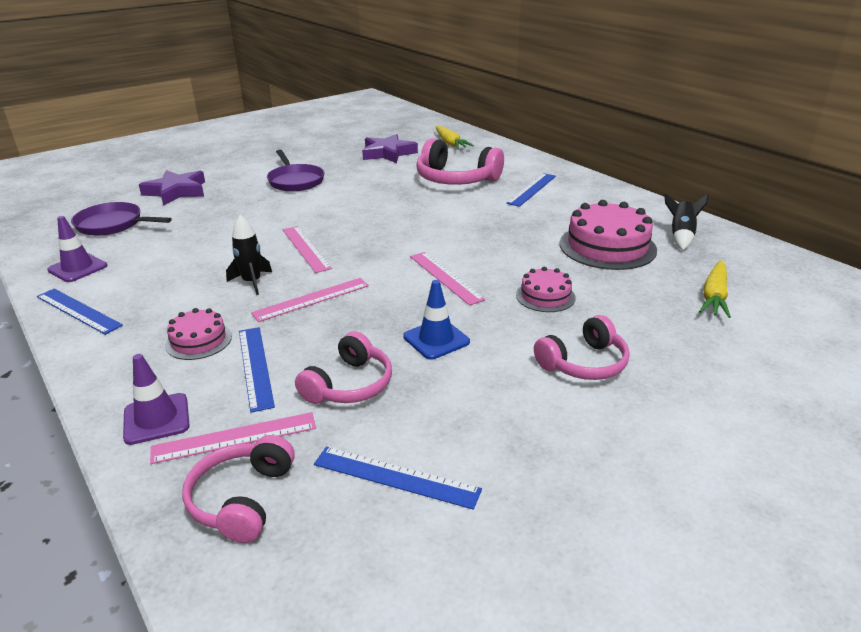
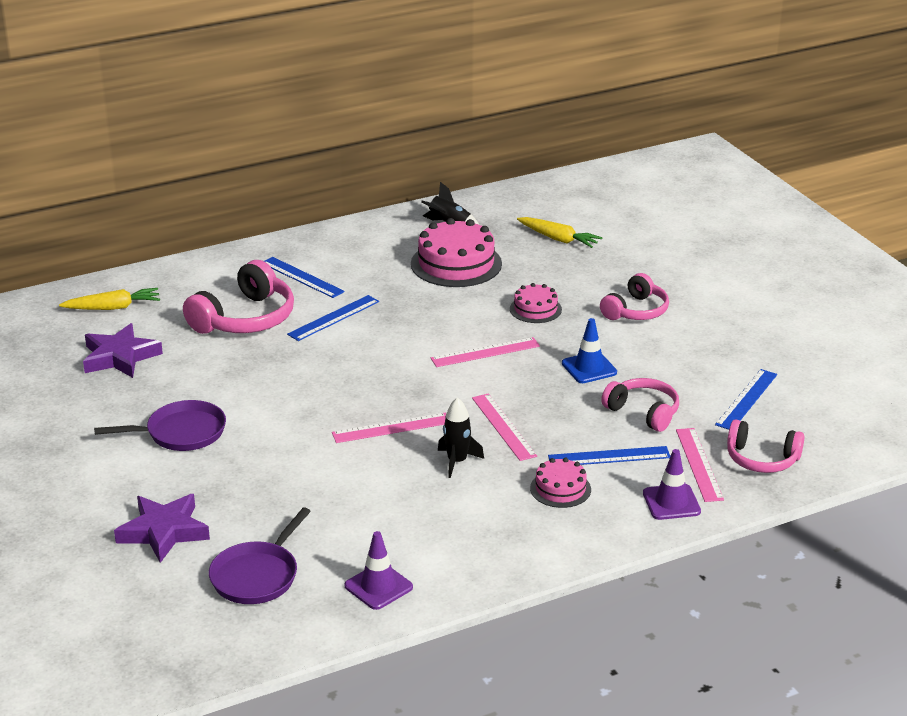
camera: 80 degrees left, 0 degrees up
(78, 310) = (482, 570): blue ruler -> blue ruler (333, 318)
(583, 363) = (636, 311): pink headphones -> pink headphones turned 60 degrees clockwise

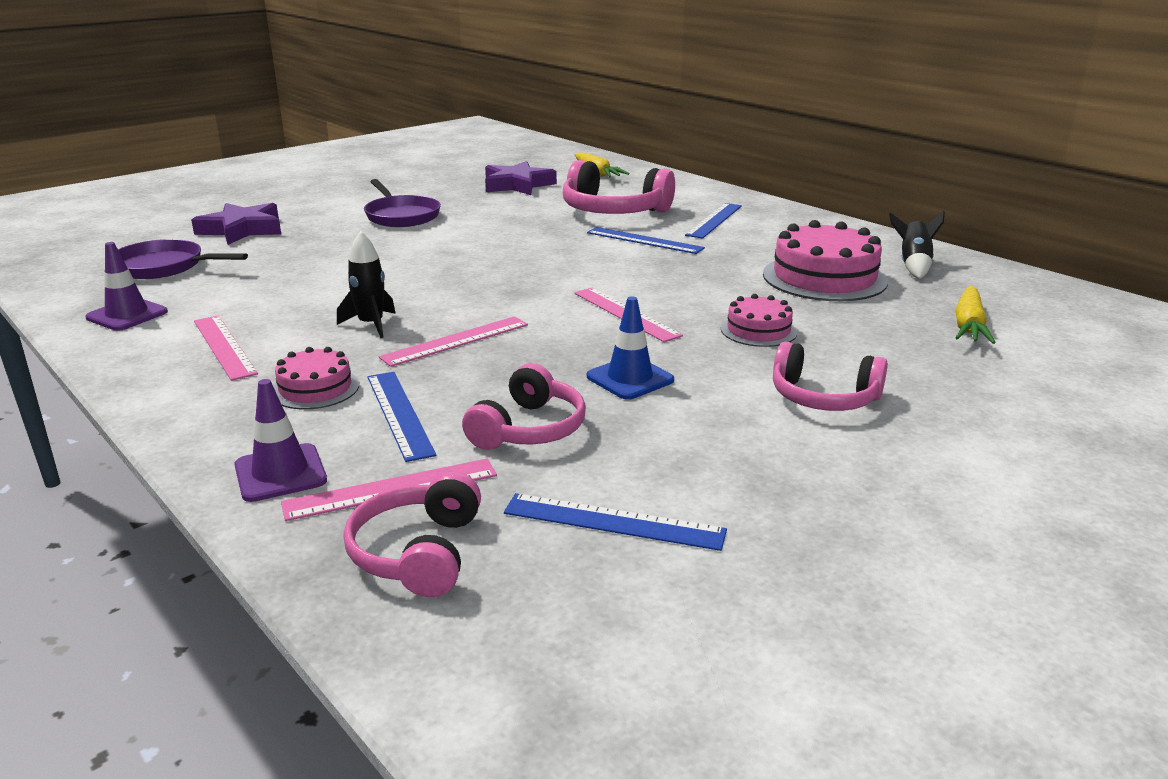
camera: 75 degrees right, 5 degrees down
(391, 428) = (434, 287): pink ruler -> pink ruler (224, 346)

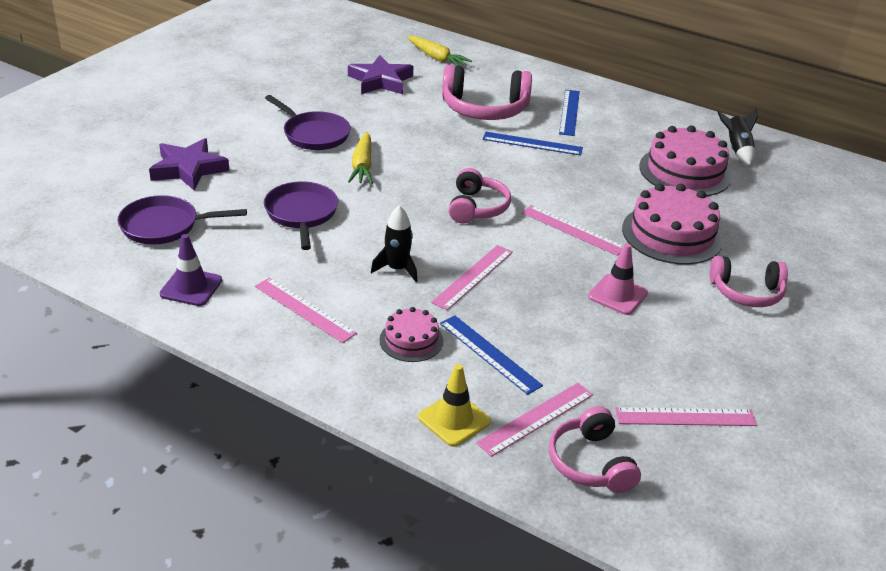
camera: 20 degrees left, 10 degrees up
(280, 473) = (454, 419): purple traffic cone -> yellow traffic cone
(316, 271) = (301, 214): none -> purple pan
(528, 429) = (584, 352): pink headphones -> pink headphones (476, 207)
(613, 522) = (685, 417): blue ruler -> pink ruler
(630, 378) = (617, 295): blue traffic cone -> pink traffic cone
(758, 330) = (672, 234): pink cake -> pink cake, size x1.83
(968, 325) = (800, 209): yellow carrot -> yellow carrot (362, 166)

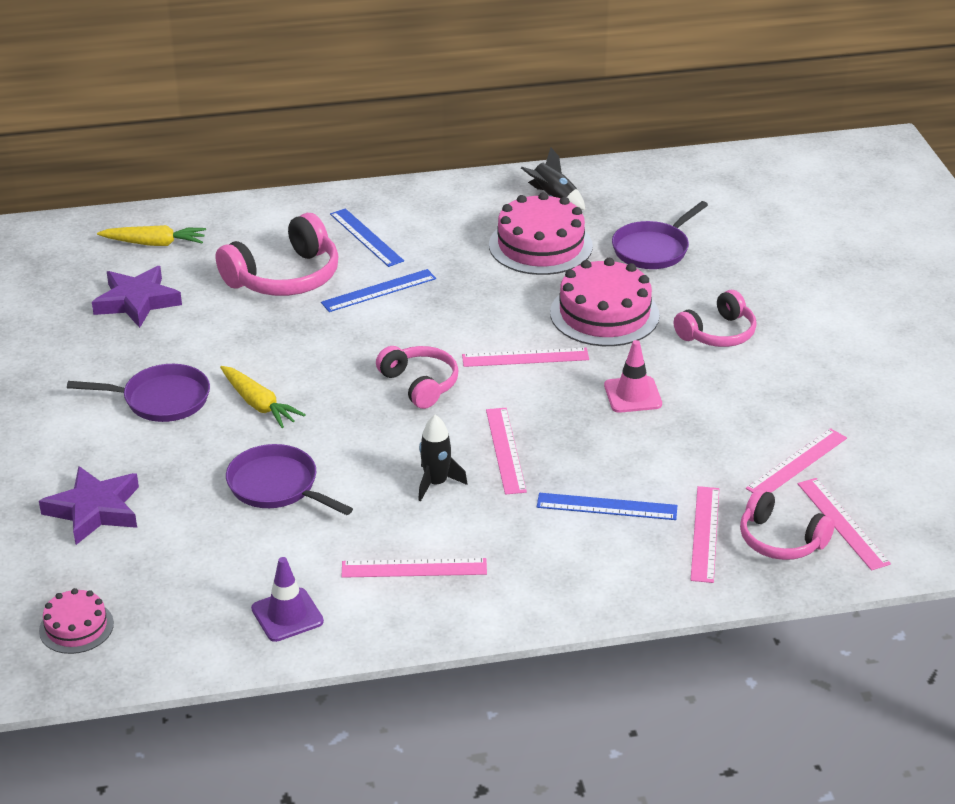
camera: 40 degrees left, 0 degrees up
(164, 226) = (167, 578): purple pan -> purple pan (653, 249)
(411, 340) = (535, 536): pink cake -> pink cake (76, 627)
(454, 419) = (652, 574): yellow traffic cone -> none
(662, 485) = (842, 523): none -> pink ruler

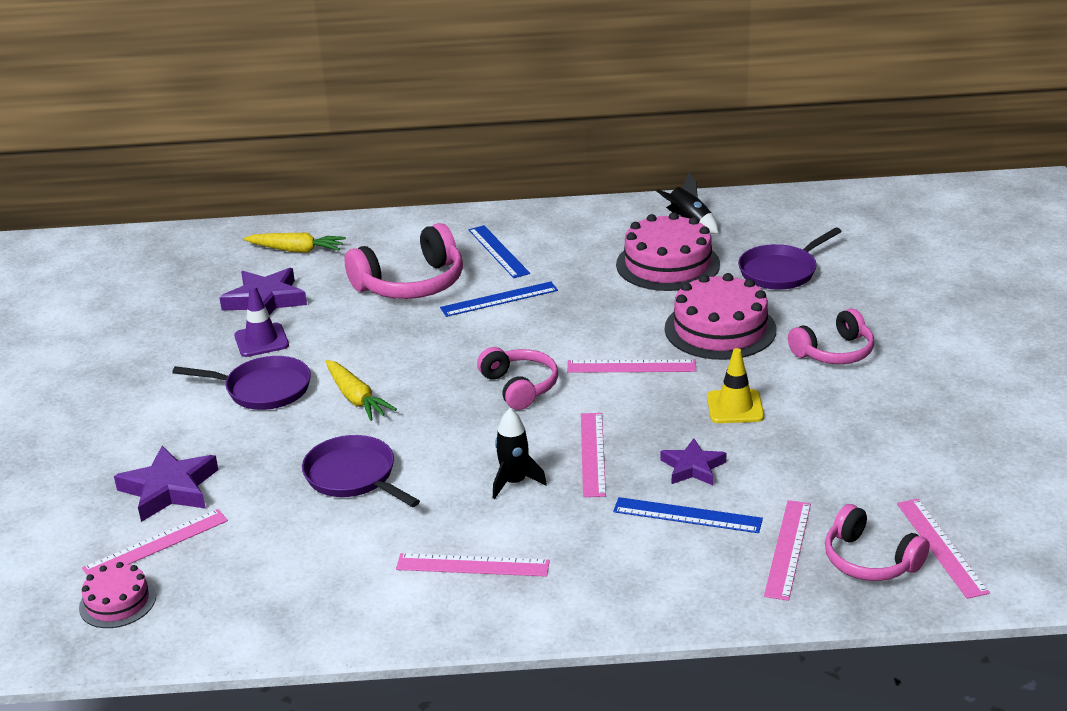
camera: 10 degrees right, 5 degrees down
(287, 615) = (331, 604): purple traffic cone -> purple traffic cone (261, 340)
(603, 458) = (692, 467): none -> purple star
(632, 395) = (735, 407): pink traffic cone -> yellow traffic cone
(797, 463) = (899, 483): pink ruler -> pink ruler (156, 544)

